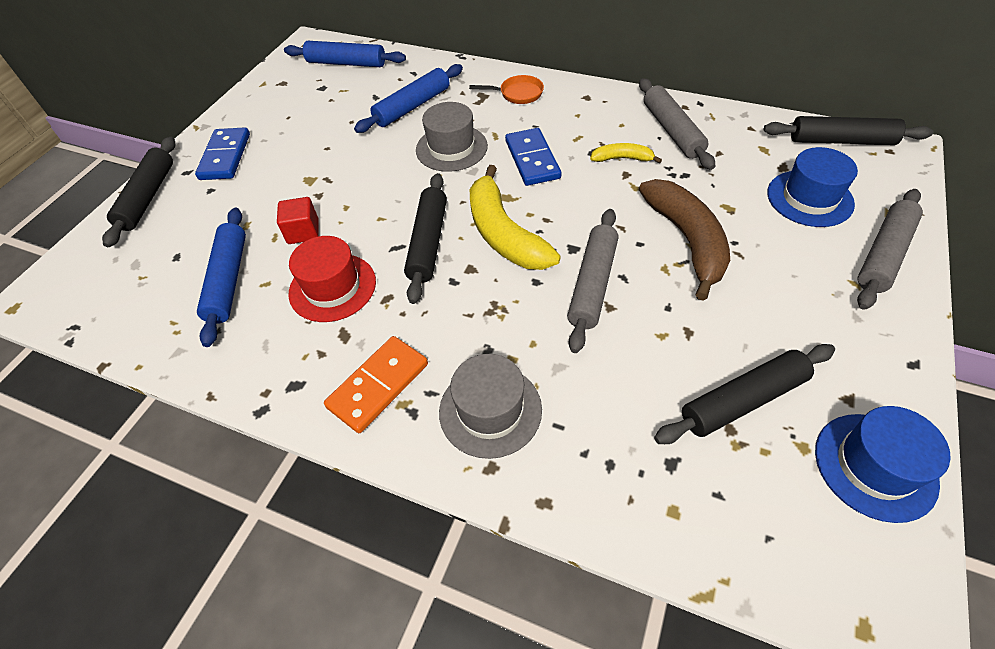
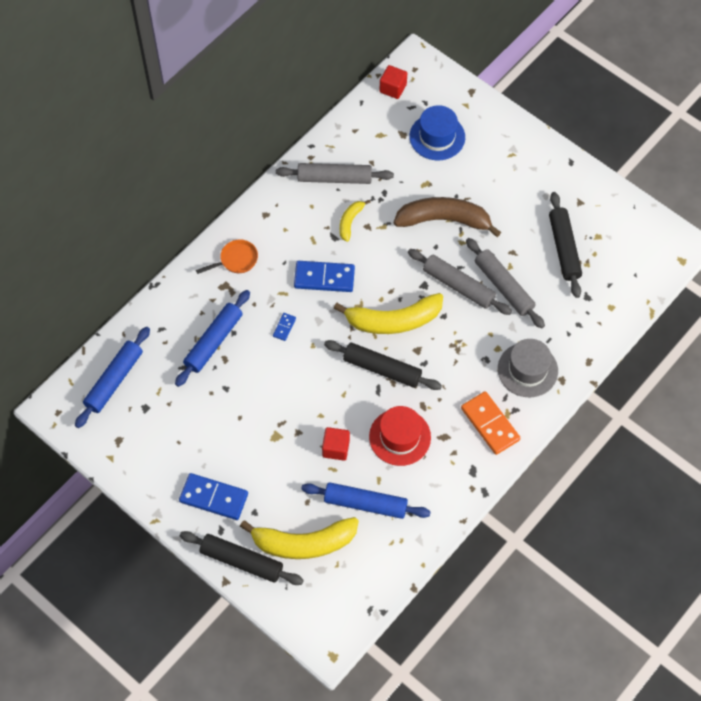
camera: 75 degrees left, 10 degrees up
(171, 239) = (303, 543): none -> yellow banana
(412, 106) = (213, 341): blue rolling pin -> blue rolling pin turned 60 degrees clockwise
(451, 148) = (284, 327): grey hat -> blue domino
(518, 94) = (236, 260): orange pan -> orange pan turned 45 degrees clockwise
(841, 141) = (393, 88): black rolling pin -> red cube
(875, 466) = (617, 213): blue hat -> none
(883, 254) = (497, 128): grey rolling pin -> grey rolling pin (503, 287)

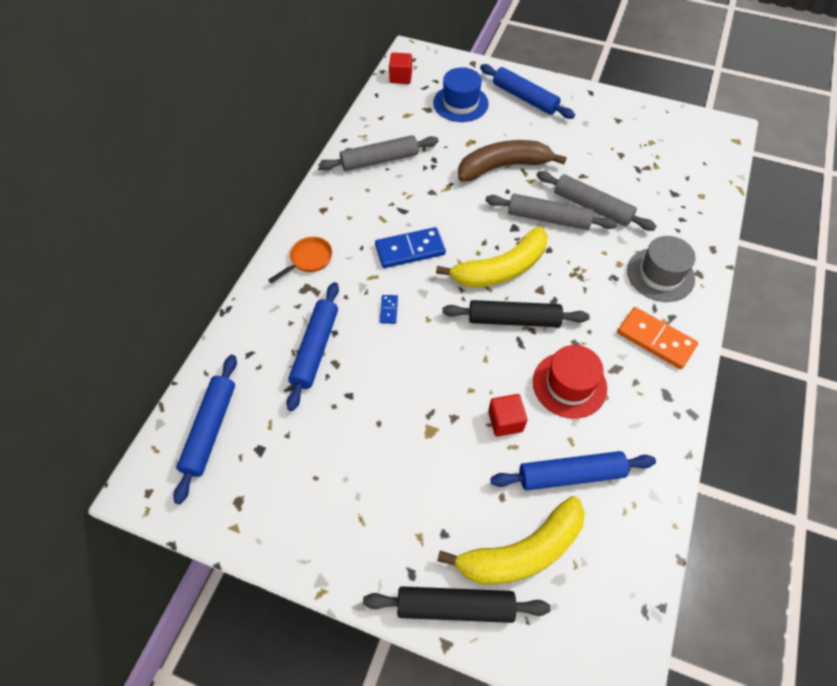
camera: 20 degrees left, 5 degrees down
(214, 497) = (386, 533): blue domino -> none
(350, 222) = (412, 192): yellow banana -> none
(502, 149) = (524, 98): none -> blue rolling pin
(564, 248) = (627, 159): black rolling pin -> none

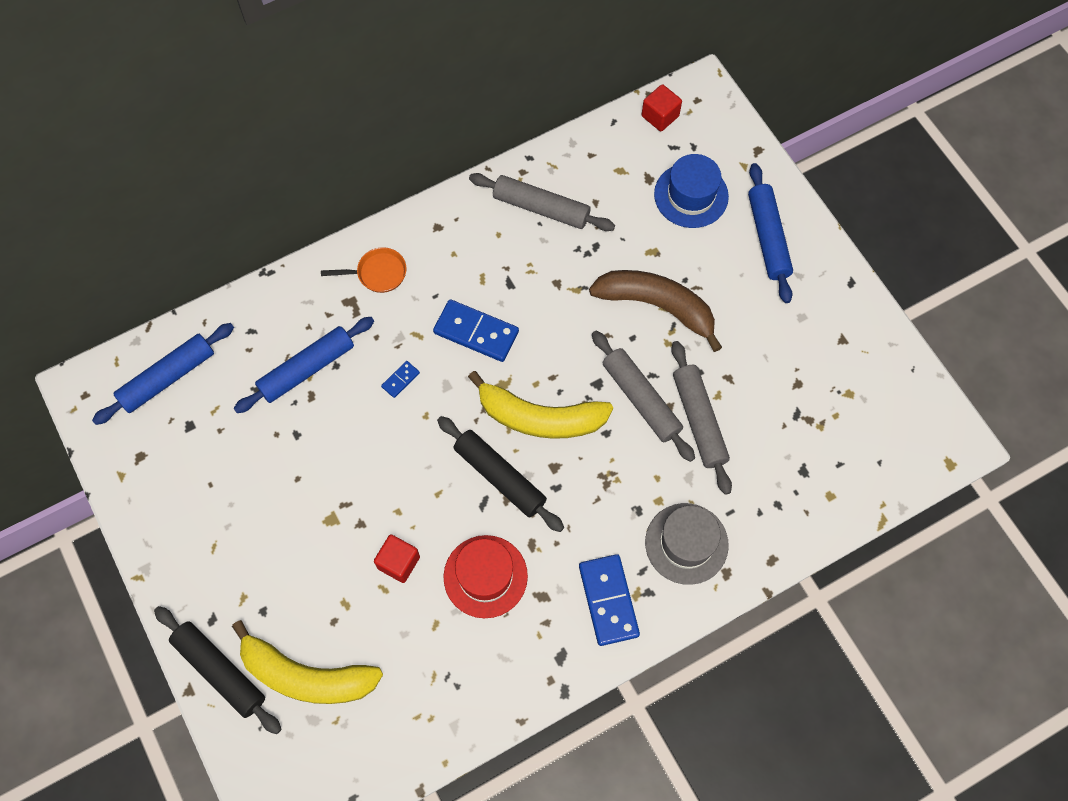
camera: 40 degrees right, 10 degrees up
(570, 475) = (405, 651): blue rolling pin -> none
(655, 340) = (608, 600): orange domino -> blue domino

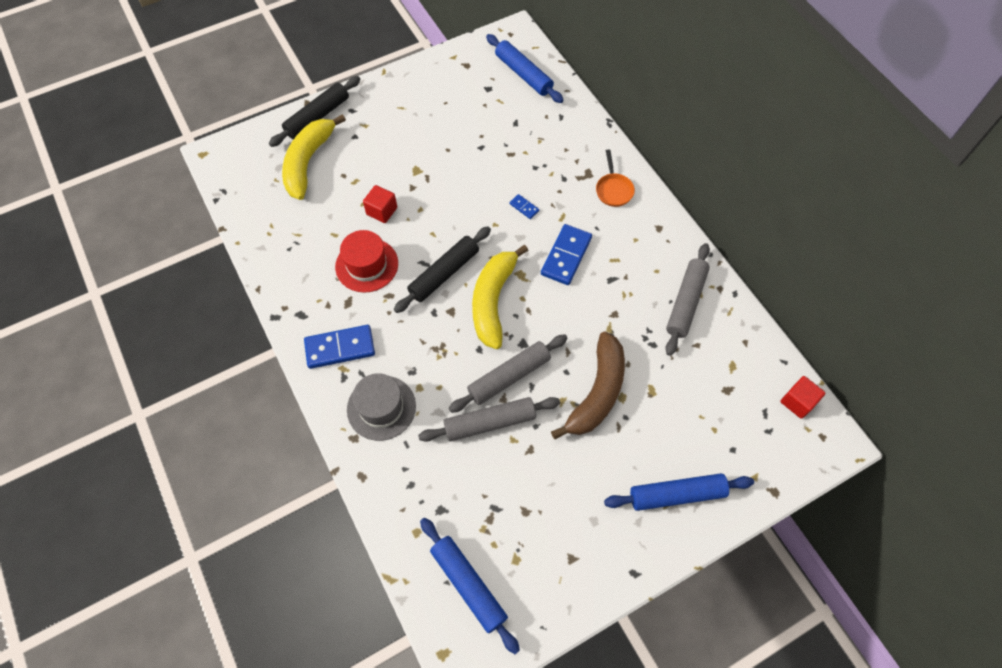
camera: 90 degrees right, 5 degrees down
(307, 369) = (532, 150): blue rolling pin -> blue rolling pin (468, 585)
(691, 195) = (714, 426): blue hat -> none

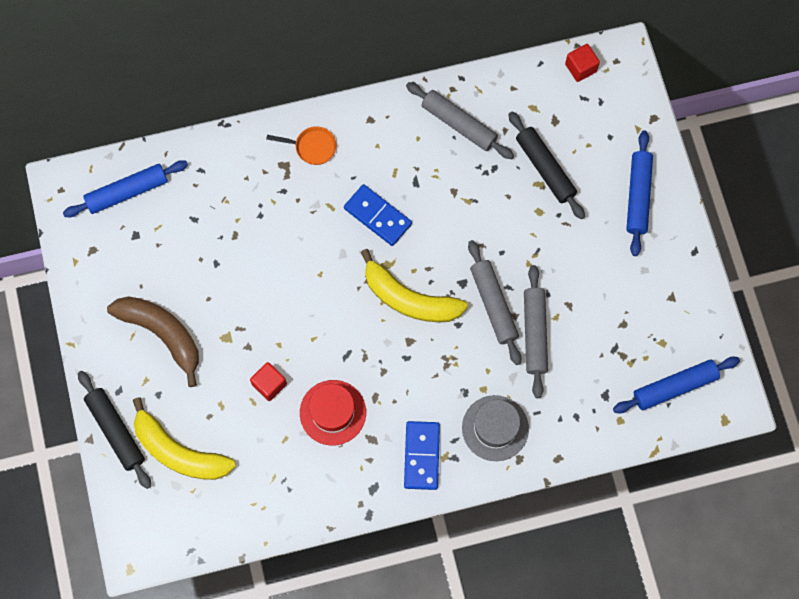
camera: 75 degrees left, 10 degrees up
(444, 273) = (364, 338): black rolling pin -> black rolling pin (545, 168)
(524, 207) = (308, 240): blue domino -> none
(597, 392) = (529, 231): brown banana -> brown banana (162, 334)

